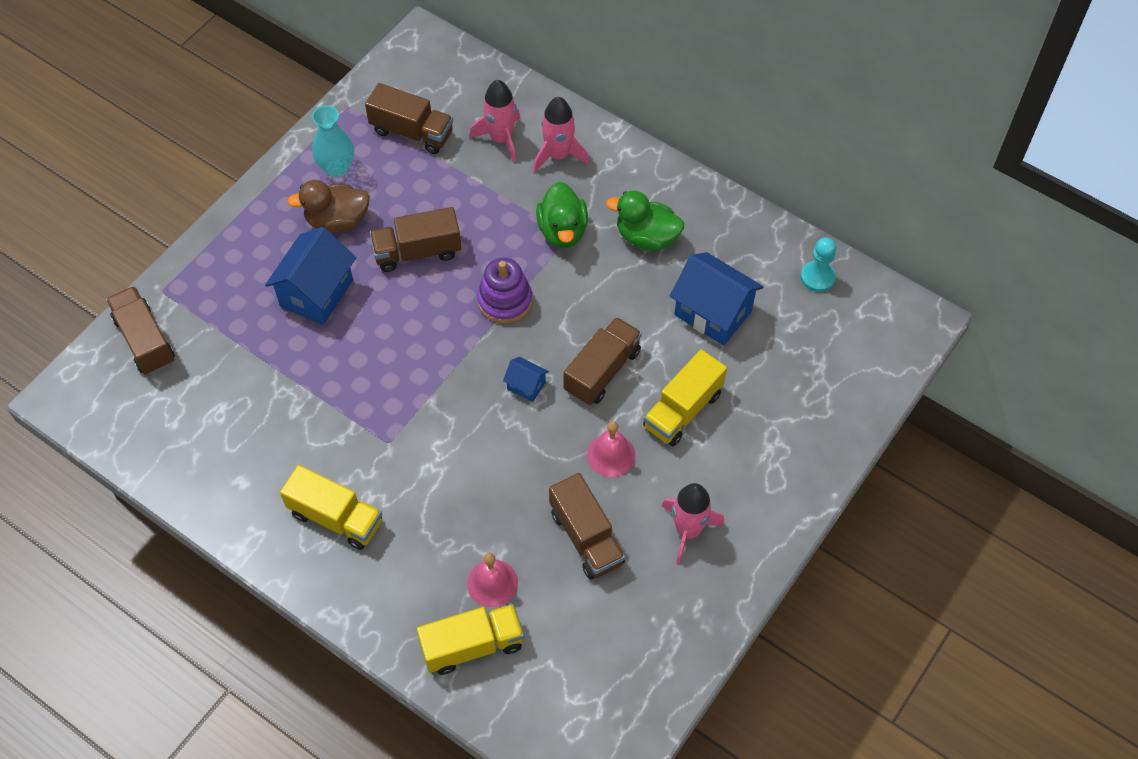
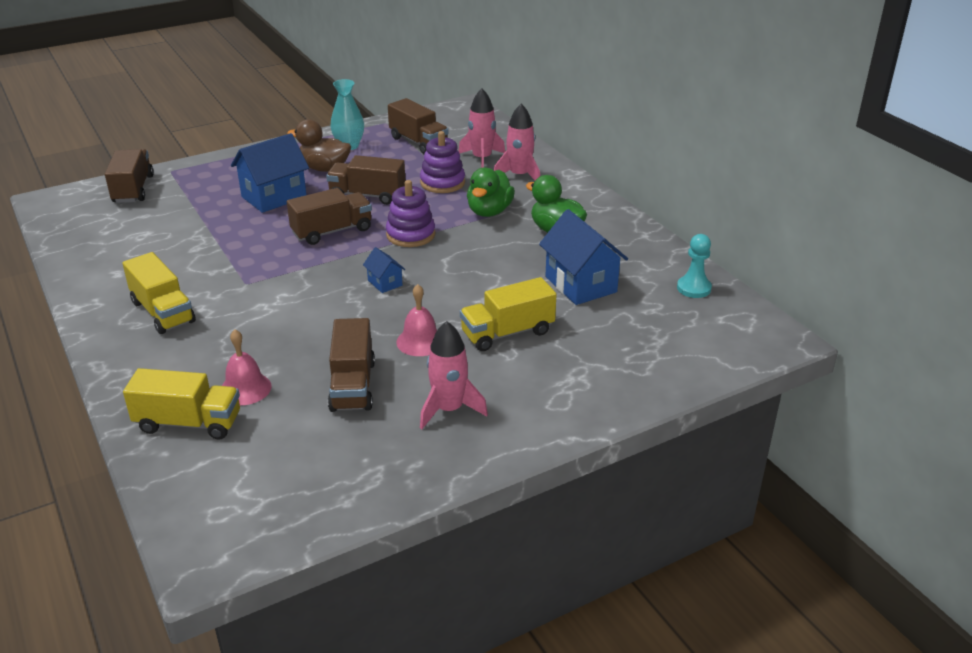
camera: 25 degrees right, 25 degrees down
(484, 198) = (442, 183): none -> purple stacking toy
(602, 371) = (456, 292): brown truck -> brown truck (332, 231)

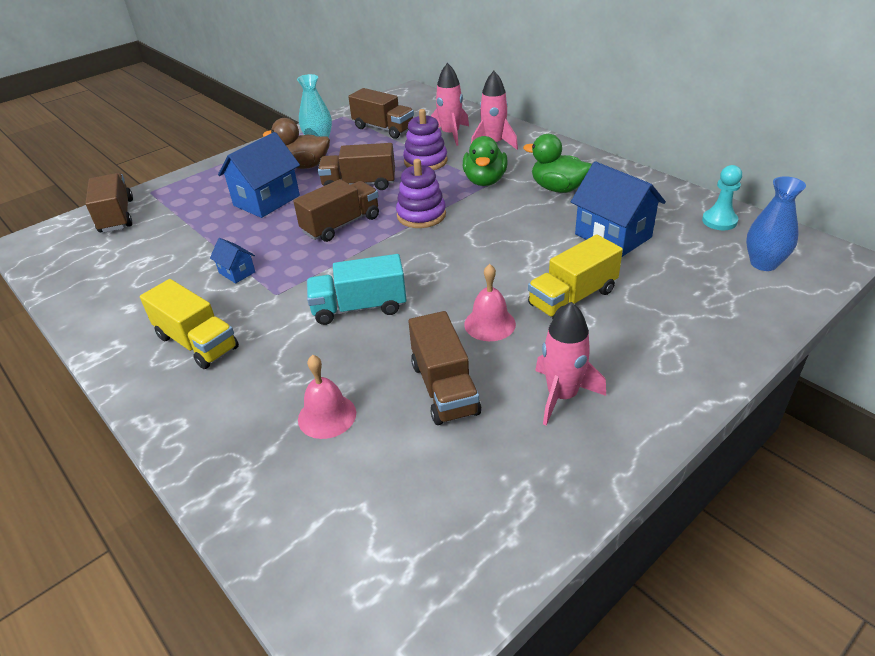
camera: 10 degrees left, 5 degrees up
(189, 423) = (279, 473): yellow truck -> none
(313, 308) = (359, 308): none -> turquoise truck
(385, 283) = (421, 268): blue house -> blue house (237, 272)
(707, 334) = (763, 263): none -> blue vase

